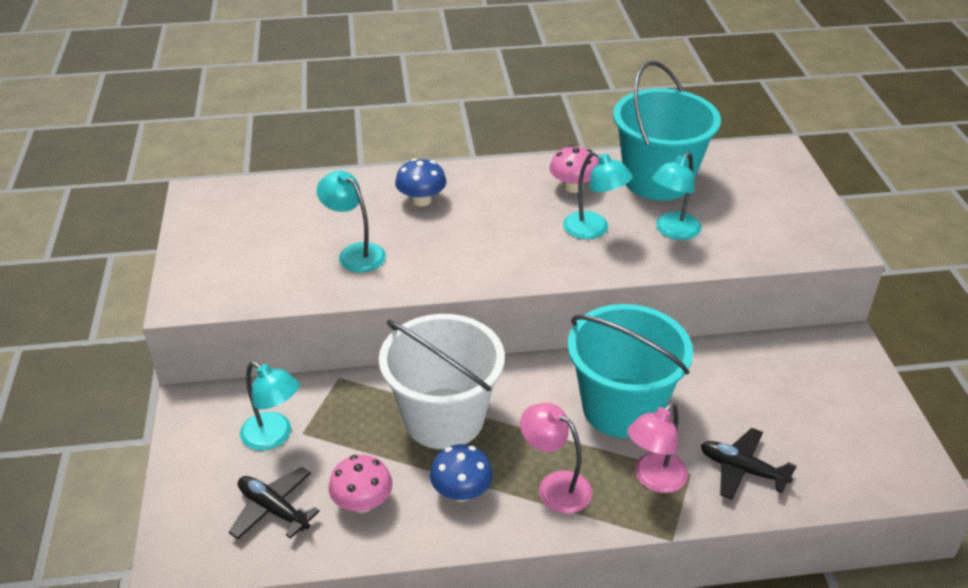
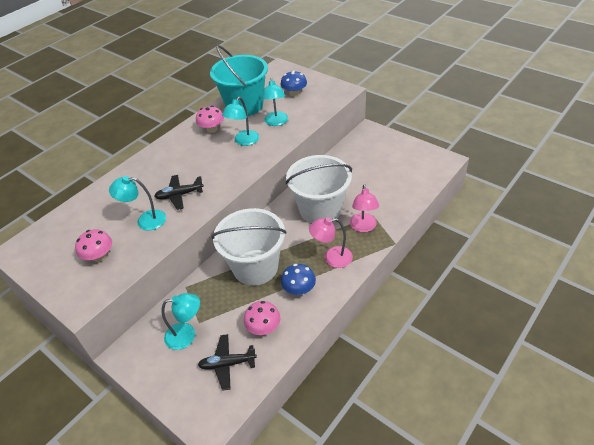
camera: 40 degrees left, 5 degrees up
(262, 261) = (99, 256): none -> pink mushroom
(421, 200) = (147, 177): blue mushroom -> blue mushroom (294, 93)
(593, 230) = (244, 141): turquoise lamp -> turquoise lamp turned 120 degrees clockwise
(621, 408) = (320, 210): turquoise bucket -> white bucket
(742, 470) = (388, 200): black plane -> black plane (179, 195)

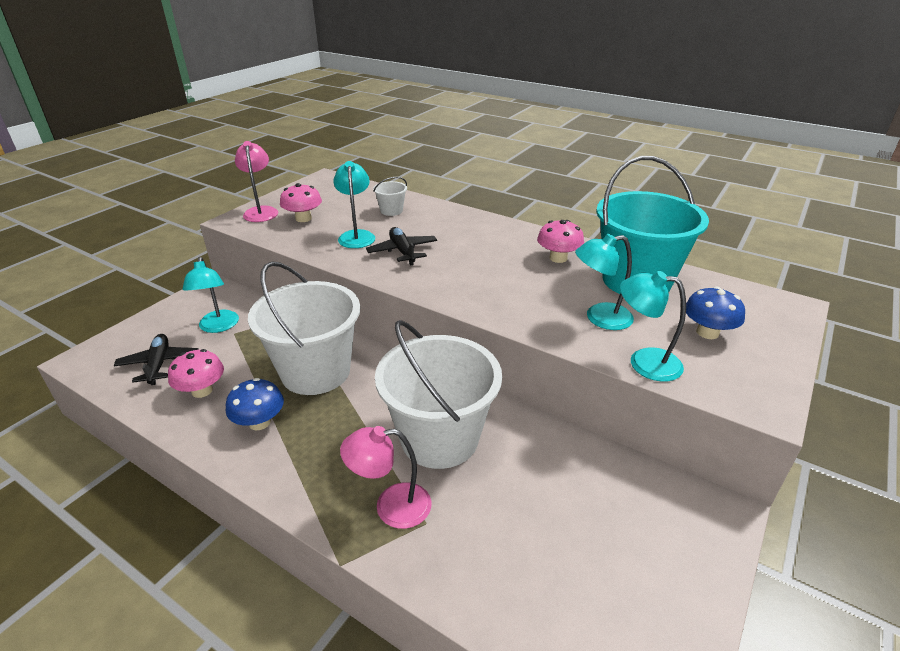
camera: 80 degrees right, 10 degrees down
(110, 203) = (391, 211): none -> white bucket
(244, 141) = (534, 289): turquoise lamp -> turquoise lamp (644, 362)
(332, 258) = (318, 460): pink lamp -> pink lamp (261, 211)

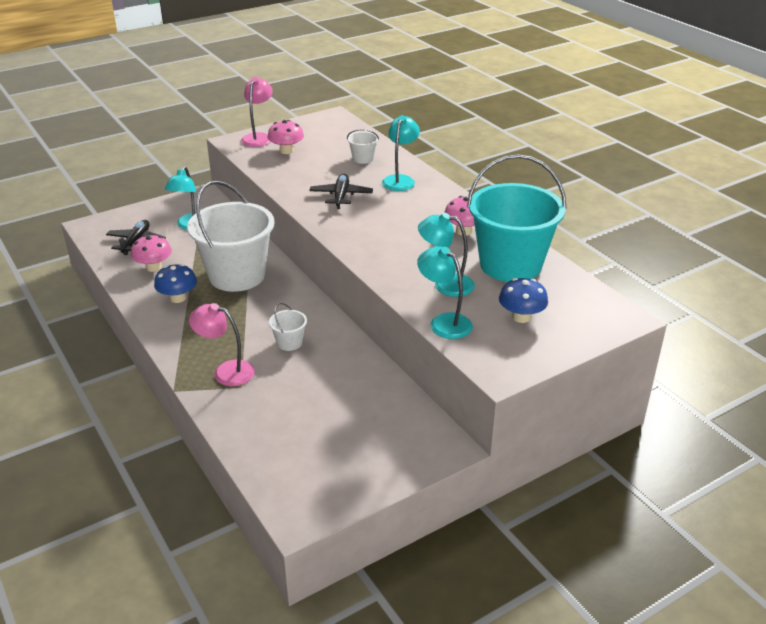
camera: 25 degrees right, 0 degrees up
(356, 235) = (316, 175): turquoise lamp -> turquoise lamp (400, 180)
(439, 438) = (289, 343): white bucket -> white bucket, size x0.41

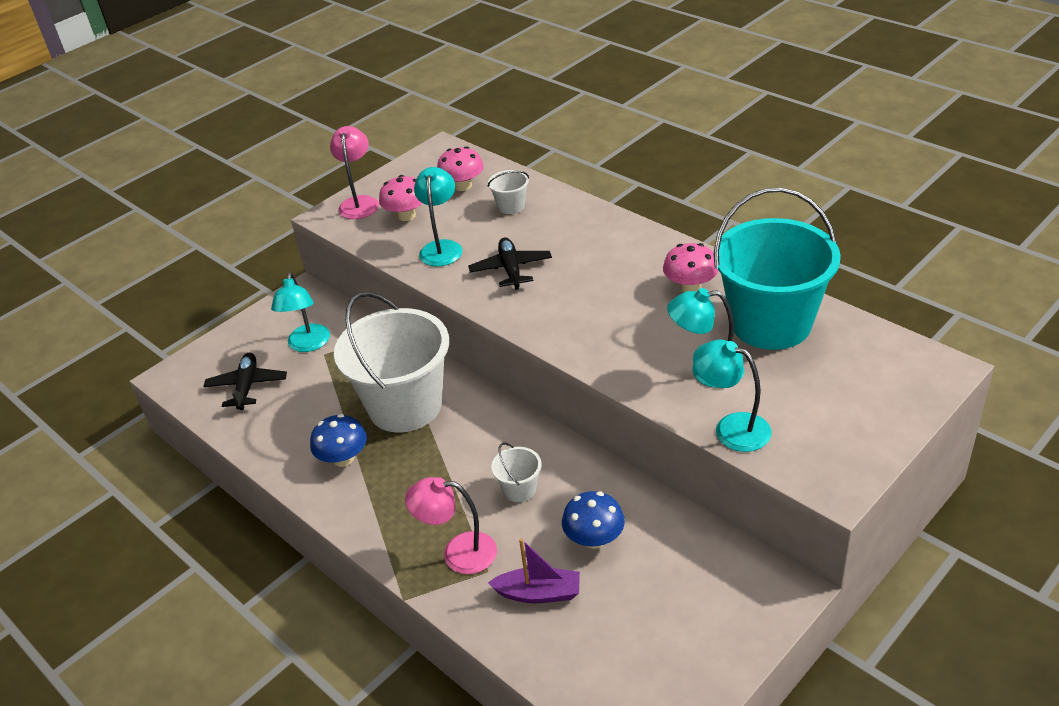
camera: 10 degrees left, 5 degrees up
(154, 267) = (289, 419): pink mushroom -> pink mushroom (462, 186)
(269, 408) = (539, 593): none -> purple boat
(400, 180) = (574, 228): turquoise lamp -> turquoise lamp (442, 247)
(521, 317) = (820, 397): blue mushroom -> blue mushroom (594, 539)

